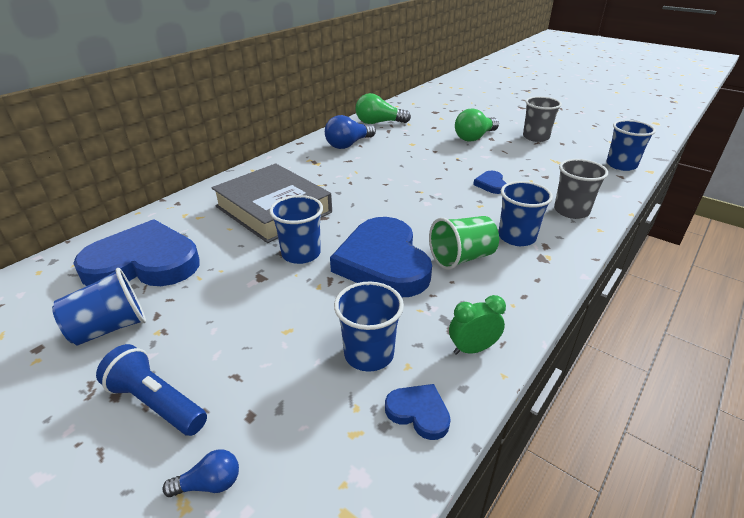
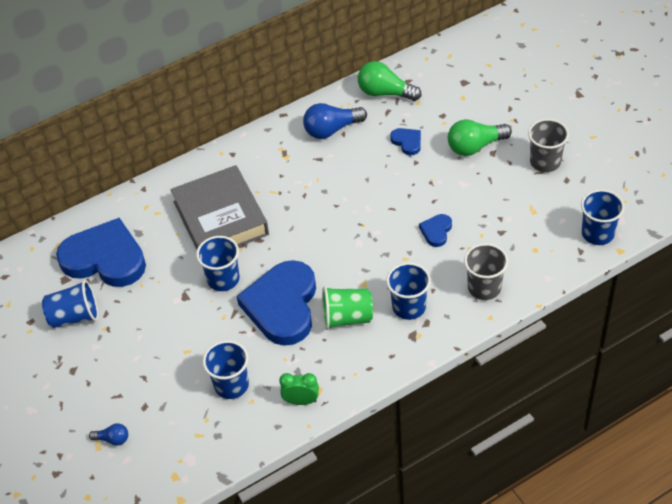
camera: 25 degrees right, 15 degrees up
(156, 403) = (94, 382): blue flashlight -> none
(418, 412) = (241, 434): blue heart -> blue heart (407, 142)

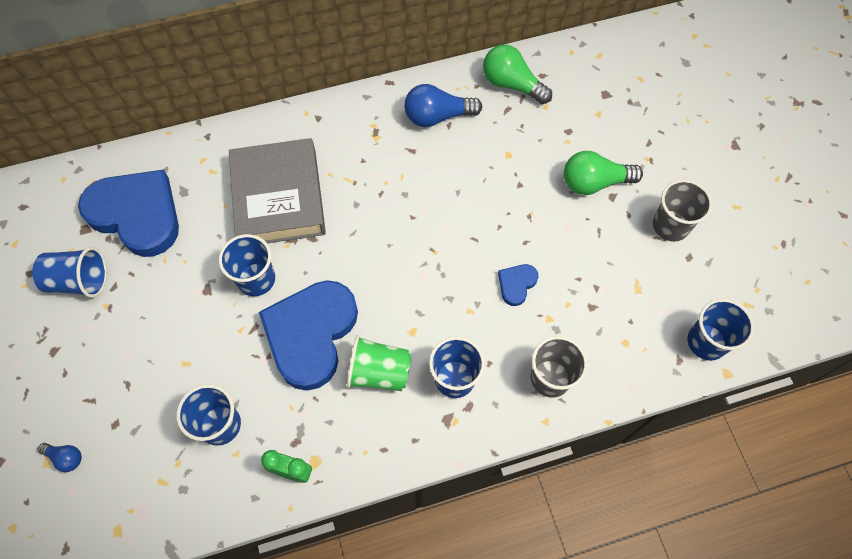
camera: 10 degrees right, 15 degrees up
(407, 142) = (518, 155): blue heart -> none

